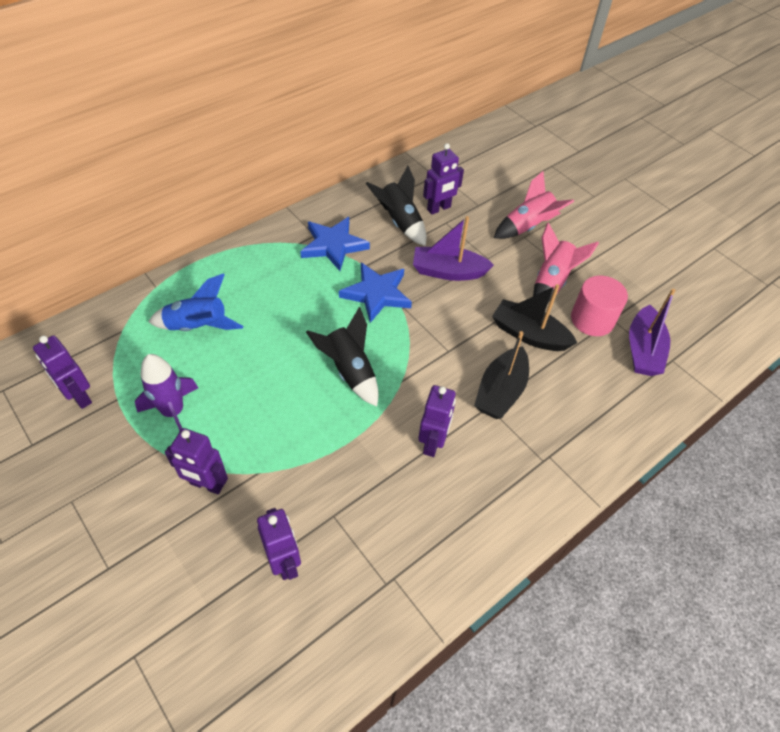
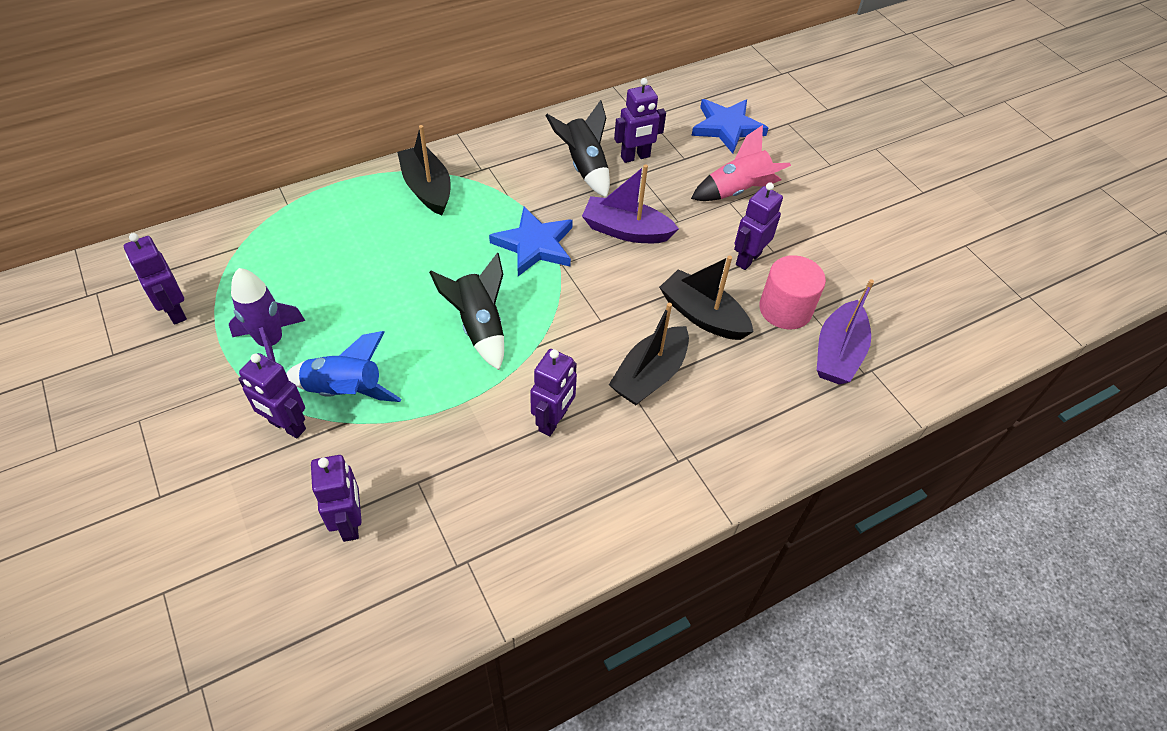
camera: 10 degrees right, 0 degrees up
(198, 327) = (322, 254): blue rocket -> blue rocket (345, 391)
(274, 257) = (427, 189): none -> black boat
(333, 245) = (499, 184): blue star -> blue star (727, 127)
(551, 282) = (748, 259): pink rocket -> purple robot

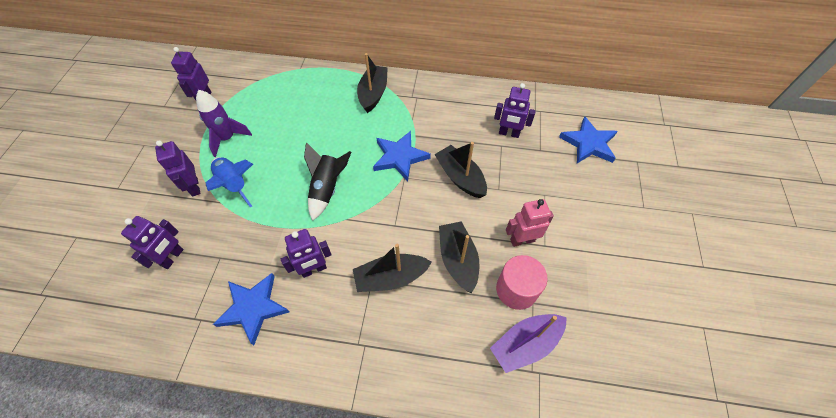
camera: 40 degrees right, 5 degrees up
(521, 505) = (253, 308): none -> blue star
(584, 167) = (471, 124): black rocket -> none
(626, 230) = (460, 177): purple boat -> black boat
(737, 191) = (556, 190): pink rocket -> none
(748, 259) = (522, 240): purple robot -> pink robot

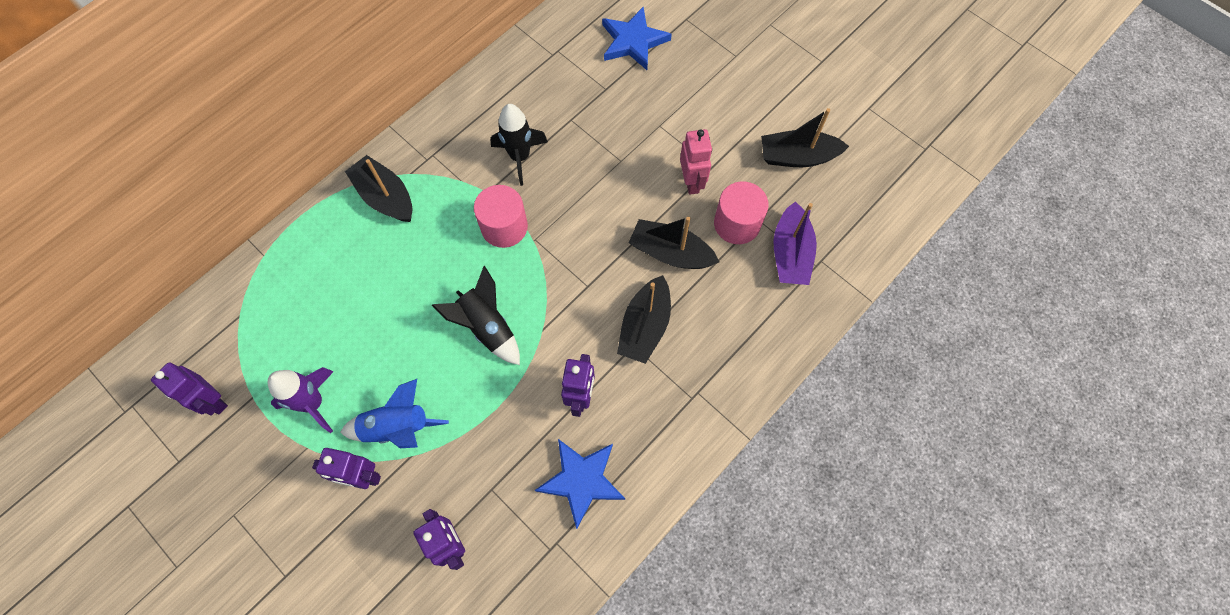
camera: 55 degrees left, 10 degrees up
(400, 157) = (504, 227): blue star -> pink cylinder
(452, 136) = (520, 157): none -> black rocket
(460, 177) = (579, 186): black boat -> black boat (797, 157)
(509, 133) = (561, 101): purple robot -> none
(522, 240) = (692, 182): pink robot -> pink robot turned 150 degrees clockwise

